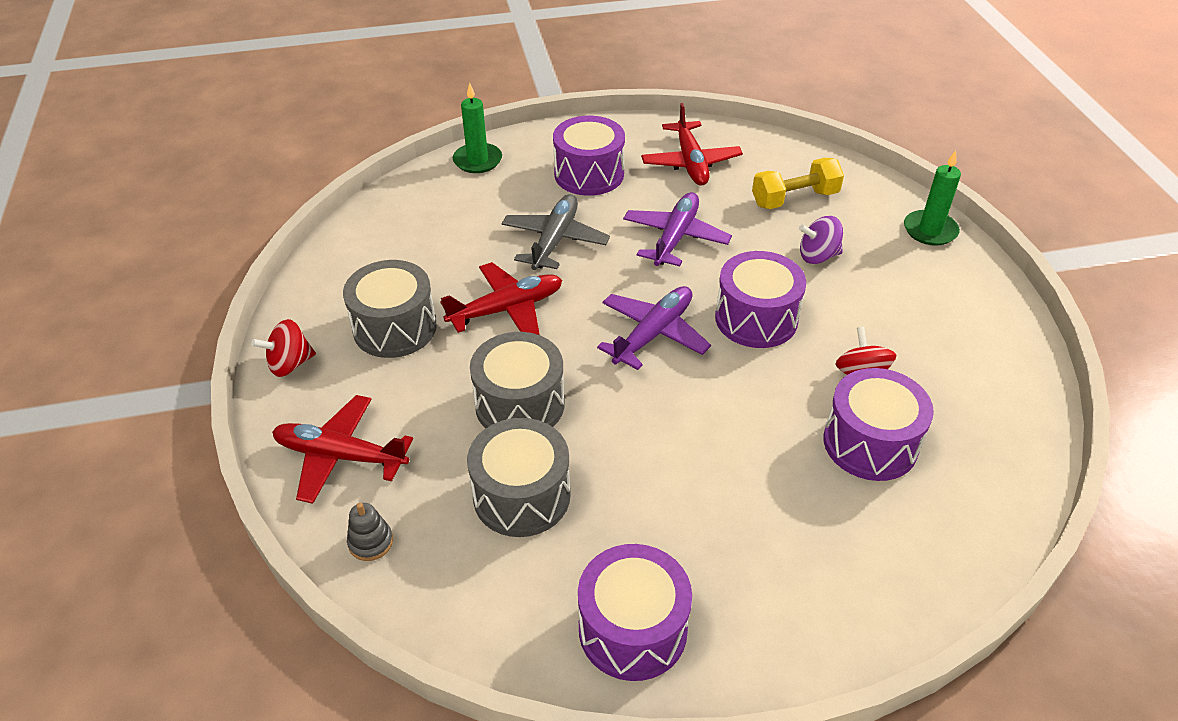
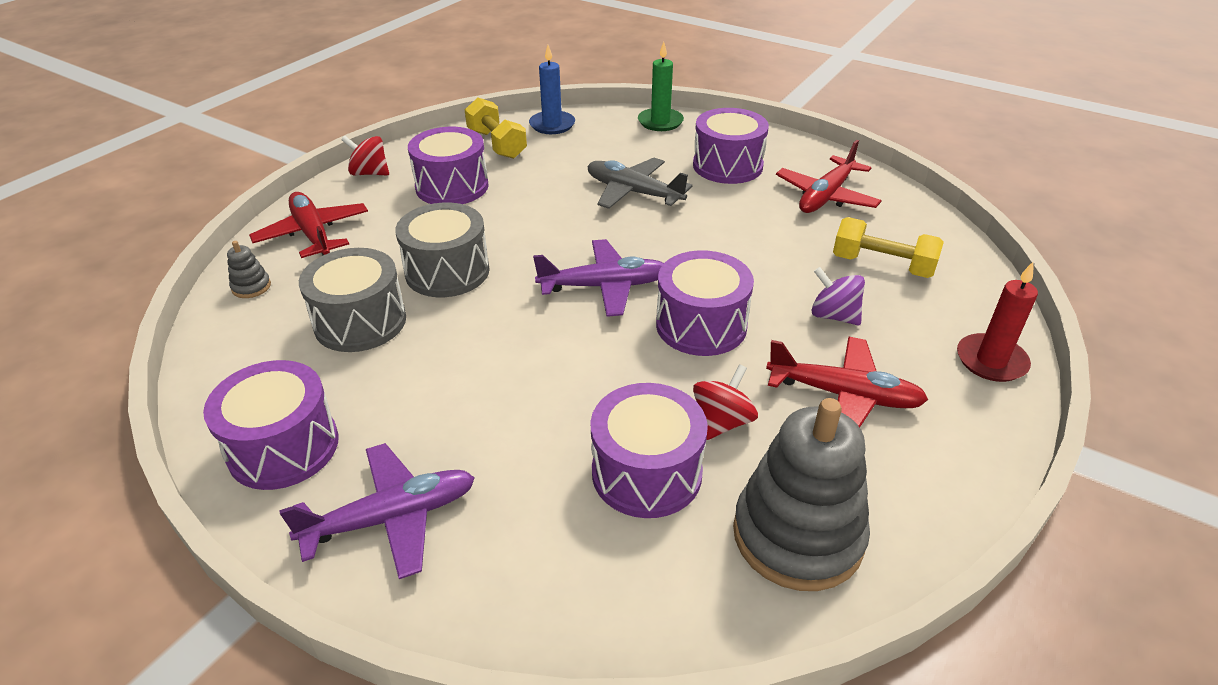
camera: 45 degrees right, 5 degrees down
(367, 262) = (497, 144): none -> yellow dumbbell
(387, 214) = (552, 125): none -> blue candle
(395, 328) = (452, 186): grey drum -> purple drum
(507, 309) = (533, 214): red plane -> red plane (844, 395)
(555, 240) = (633, 192): grey plane -> grey plane turned 120 degrees counterclockwise
(675, 237) = (727, 237): purple plane -> purple plane (392, 518)
(930, 230) = (991, 361): green candle -> red candle
(986, 414) = (797, 535): none -> grey stacking toy

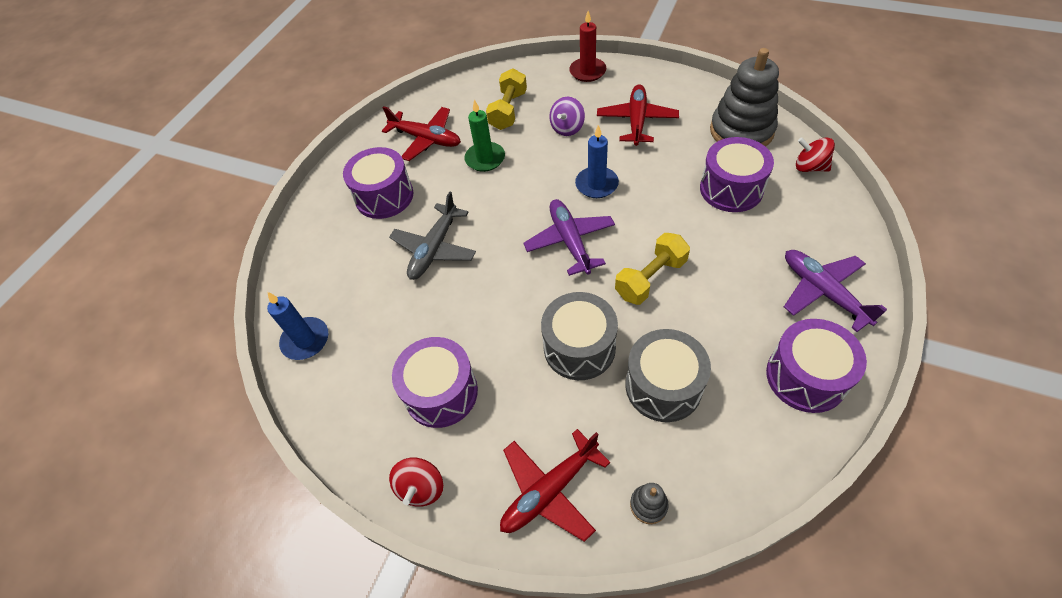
camera: 95 degrees left, 15 degrees up
(497, 144) = (349, 379): yellow dumbbell -> yellow dumbbell (650, 278)
(660, 122) = (302, 253): green candle -> green candle (485, 159)
(701, 325) = (596, 184): purple drum -> blue candle
(722, 422) = (679, 164): red spinning top -> red spinning top (809, 167)

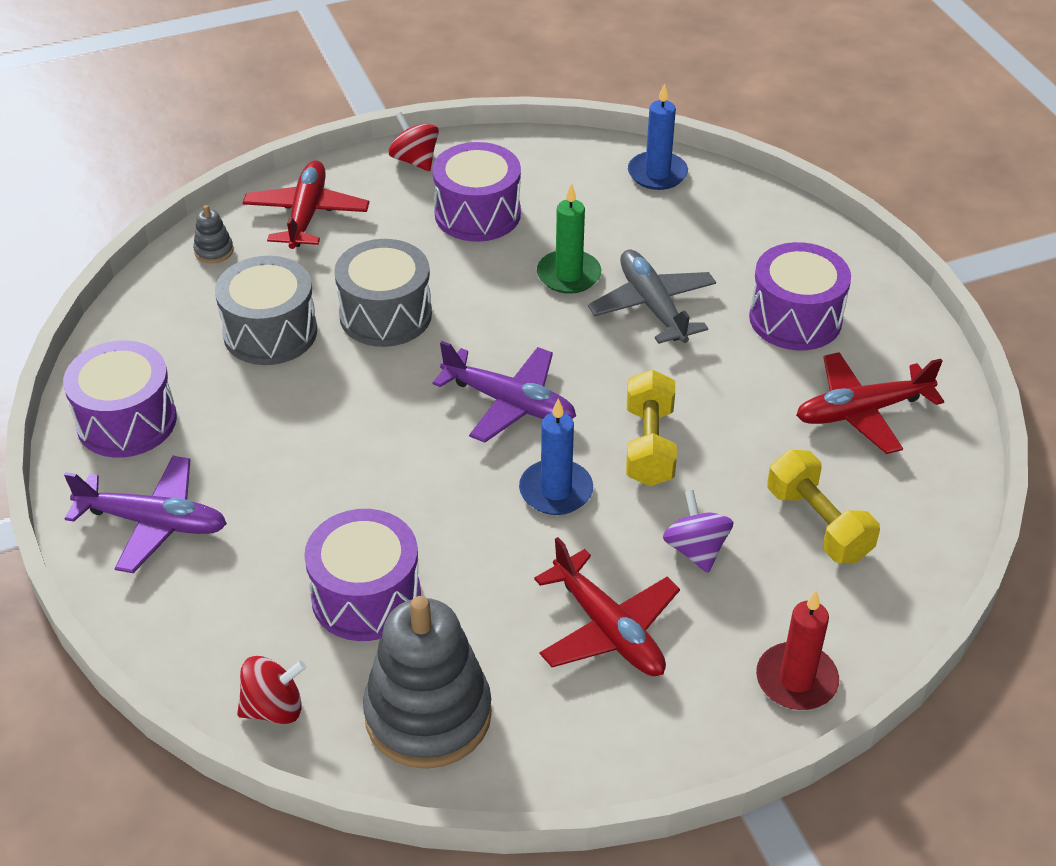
camera: 130 degrees right, 10 degrees down
(485, 159) = (745, 434): green candle -> green candle (568, 275)
(650, 278) = (372, 419): yellow dumbbell -> yellow dumbbell (649, 445)

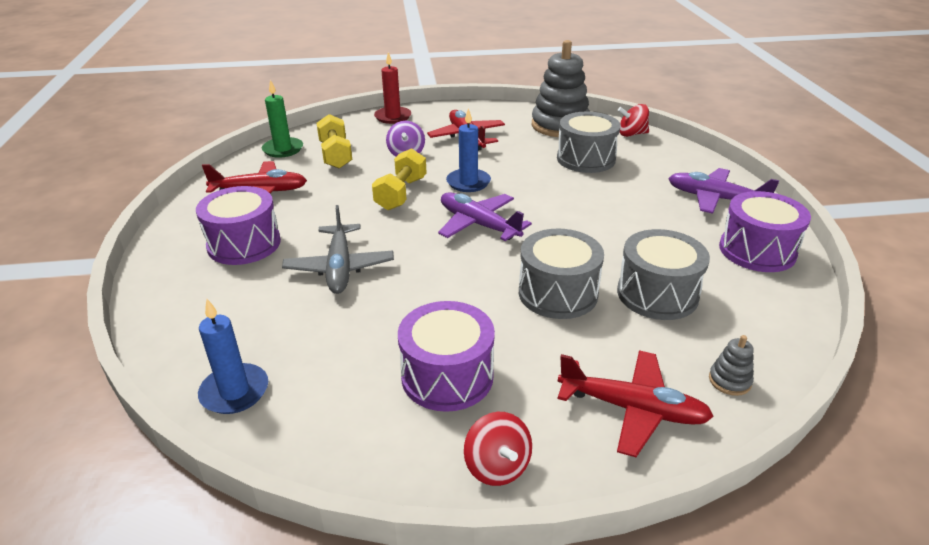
camera: 165 degrees left, 10 degrees down
(307, 214) = (633, 409): red plane -> red plane turned 90 degrees counterclockwise
(366, 596) = (586, 159): purple drum -> grey drum
(568, 275) = (391, 301): green candle -> green candle (283, 149)

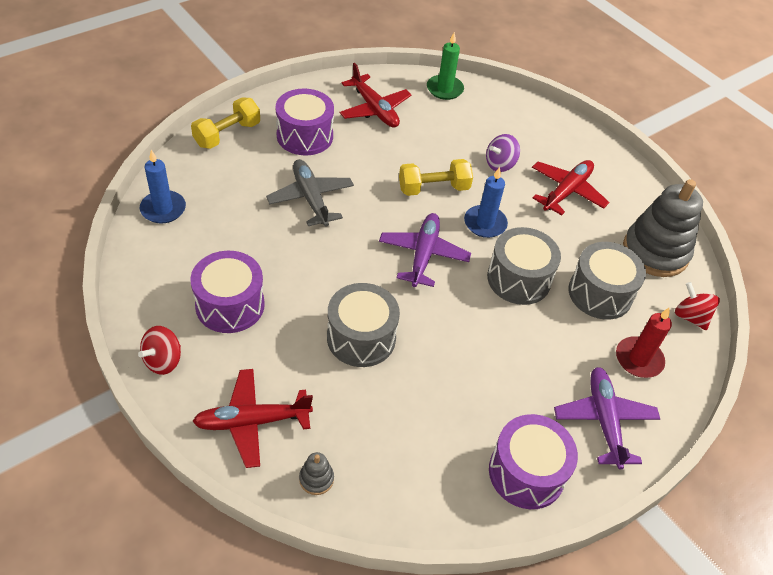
camera: 55 degrees right, 15 degrees up
(335, 155) = (462, 123): yellow dumbbell -> yellow dumbbell (227, 134)
(340, 267) = (311, 198): grey plane -> grey plane turned 105 degrees clockwise
(393, 117) = (560, 127): red candle -> red candle (638, 359)
(633, 409) = (252, 421): red plane -> red plane turned 90 degrees clockwise
(657, 294) = (402, 406): grey drum -> grey drum (518, 279)

